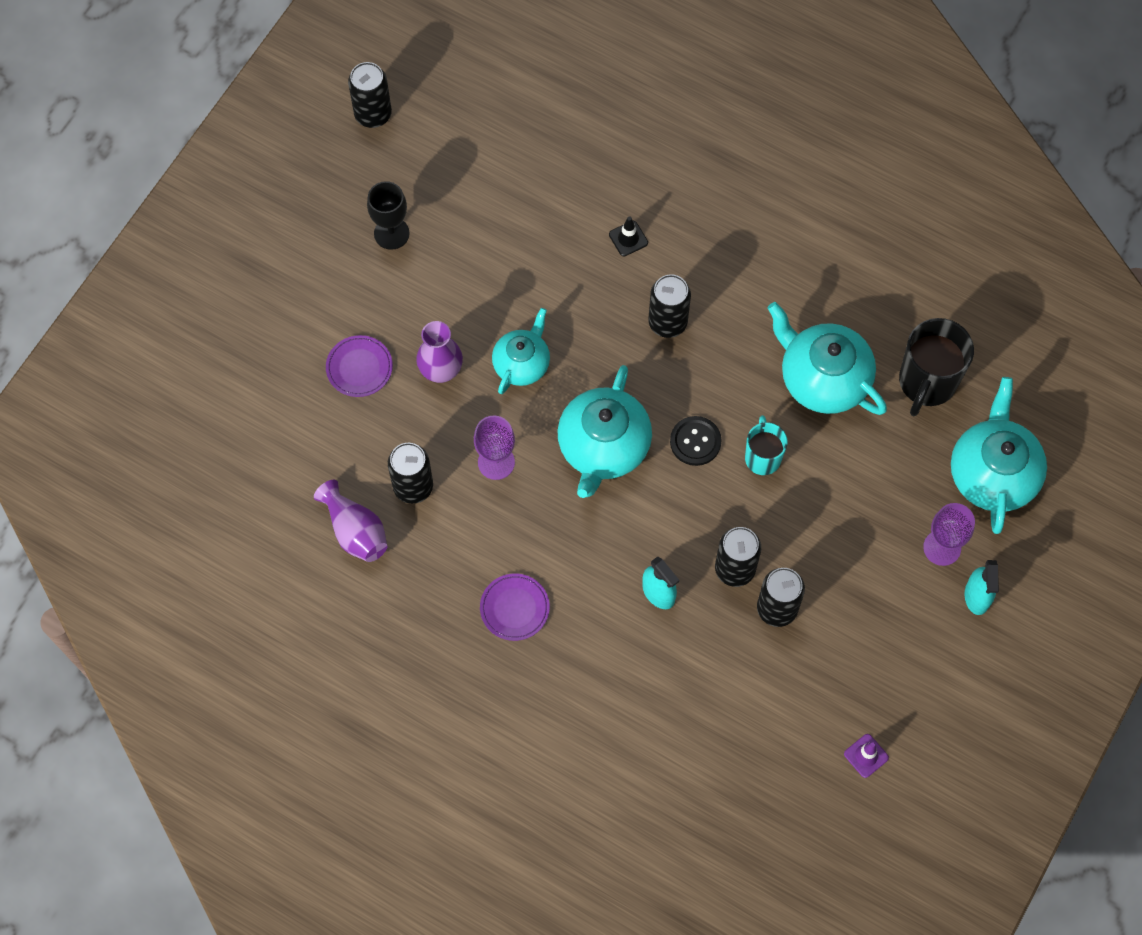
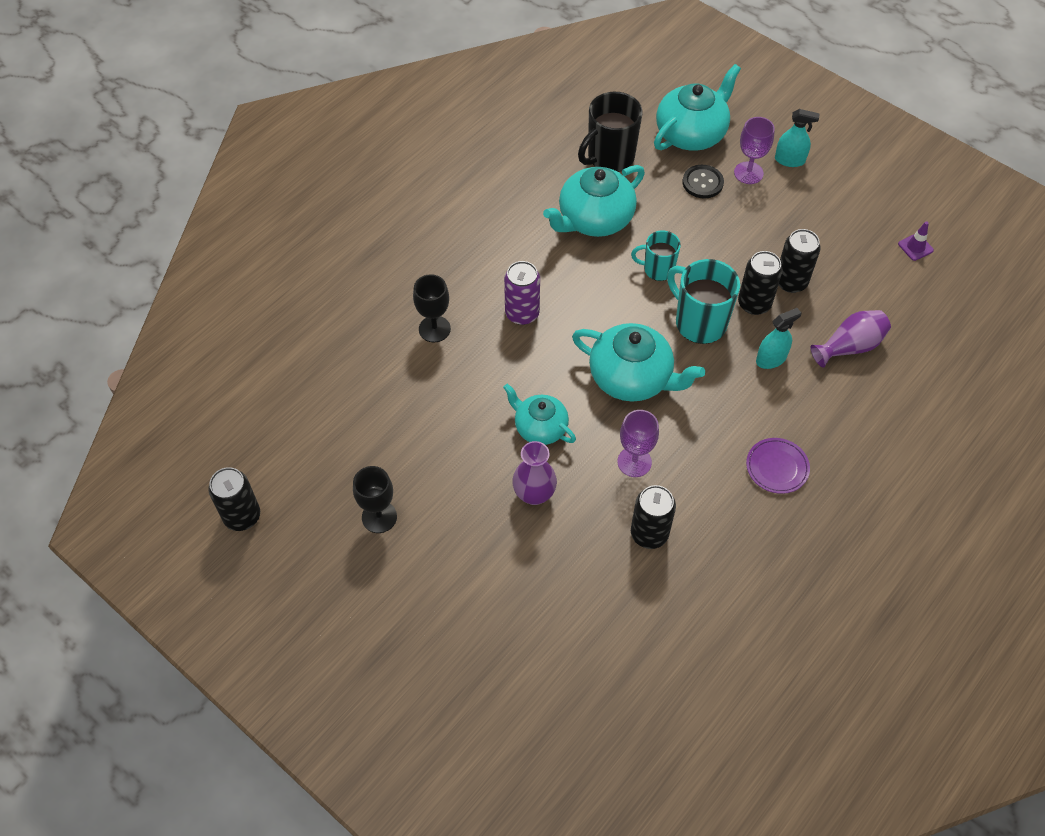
camera: 80 degrees left, 10 degrees down
(355, 531) = (688, 590): purple vase -> purple vase (849, 347)
(359, 368) = (517, 564): purple plate -> none
(628, 238) = (434, 329): black traffic cone -> black goblet
(667, 322) = (522, 313): black can -> purple can
(694, 510) = (699, 322): none -> turquoise mug
(695, 441) = (636, 312): black button -> black button (702, 183)
(926, 382) = (609, 157): black mug -> black mug turned 105 degrees clockwise
(992, 473) = (691, 133): turquoise teapot -> turquoise teapot turned 120 degrees clockwise

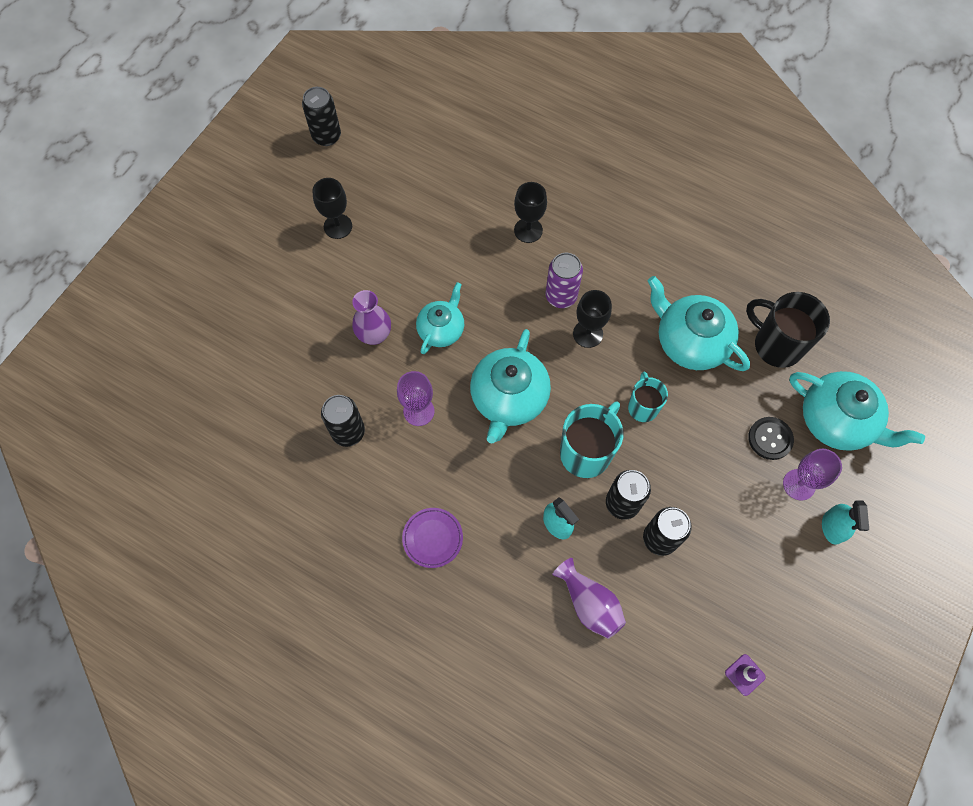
camera: 80 degrees right, 10 degrees up
(570, 298) = (588, 334): none -> black goblet

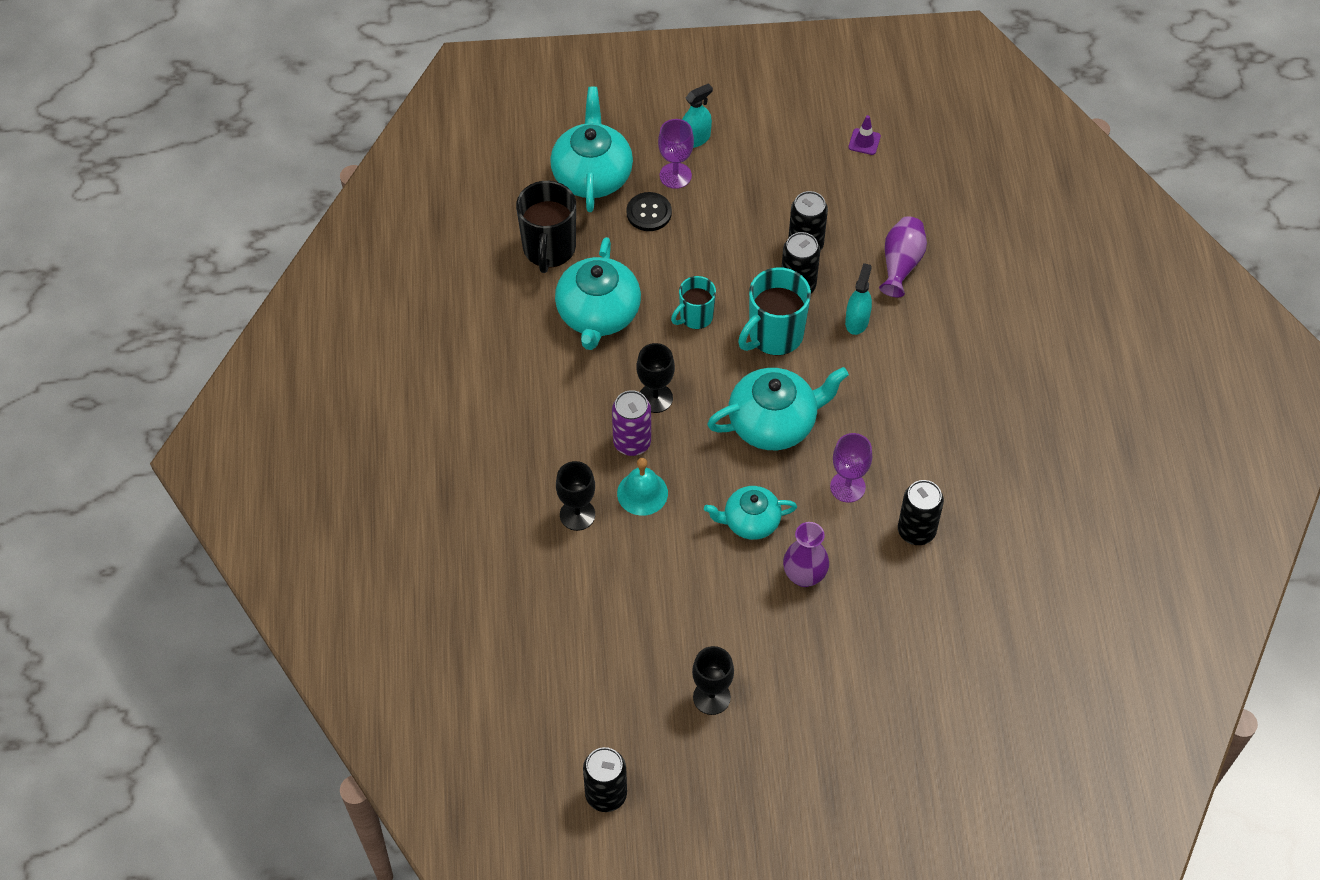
camera: 125 degrees left, 10 degrees down
(432, 538) = (949, 403): purple plate -> none
(515, 278) = (642, 493): none -> turquoise bell
(586, 452) = (774, 335): turquoise mug -> turquoise mug turned 45 degrees counterclockwise

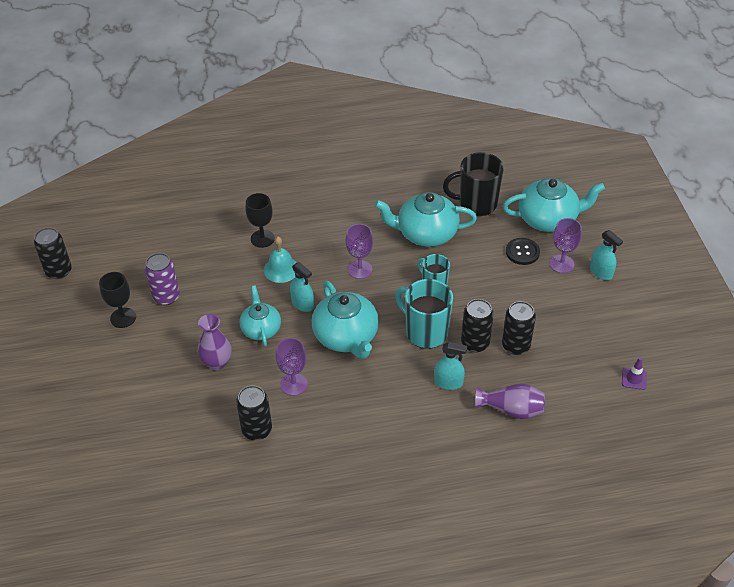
camera: 85 degrees right, 10 degrees down
(632, 442) = (321, 260): purple can -> purple can (166, 297)
(655, 398) = (360, 269): black goblet -> purple goblet
(711, 470) = (302, 304): none -> turquoise spray bottle

